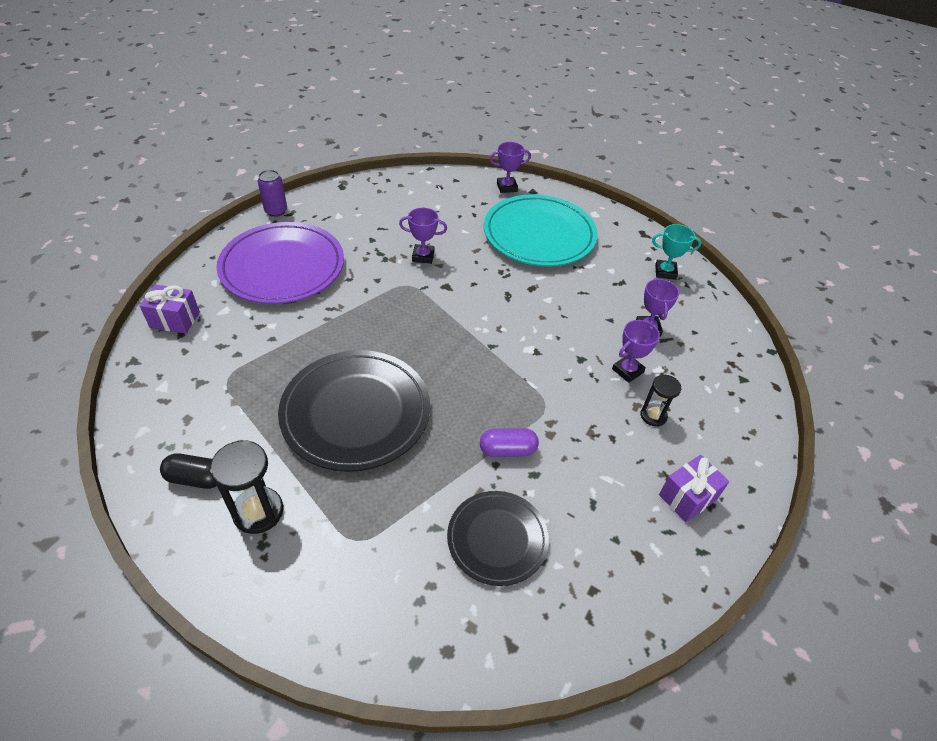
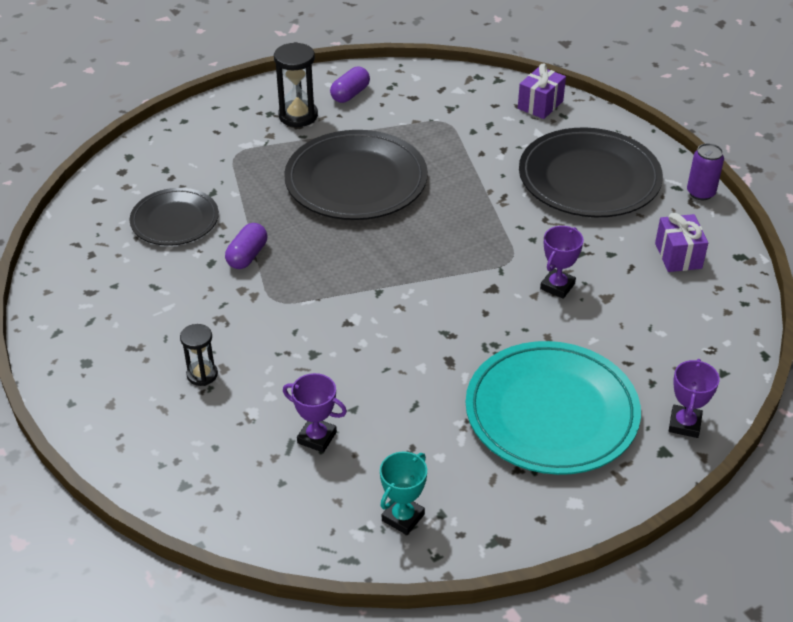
camera: 120 degrees right, 5 degrees down
(196, 478) = (350, 94): black capsule -> purple capsule
(282, 267) = (589, 178): purple plate -> black plate
(627, 370) = (271, 385): purple trophy -> none
(687, 497) = (105, 351): purple gift -> purple gift (678, 256)

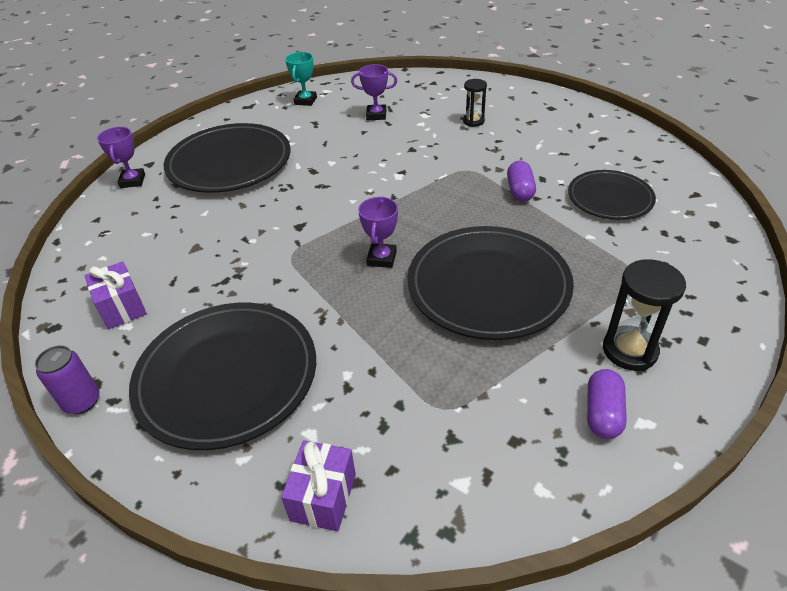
camera: 160 degrees right, 0 degrees up
(551, 412) = (229, 163): turquoise plate -> black plate
(557, 286) = (242, 244): purple trophy -> purple trophy (382, 258)

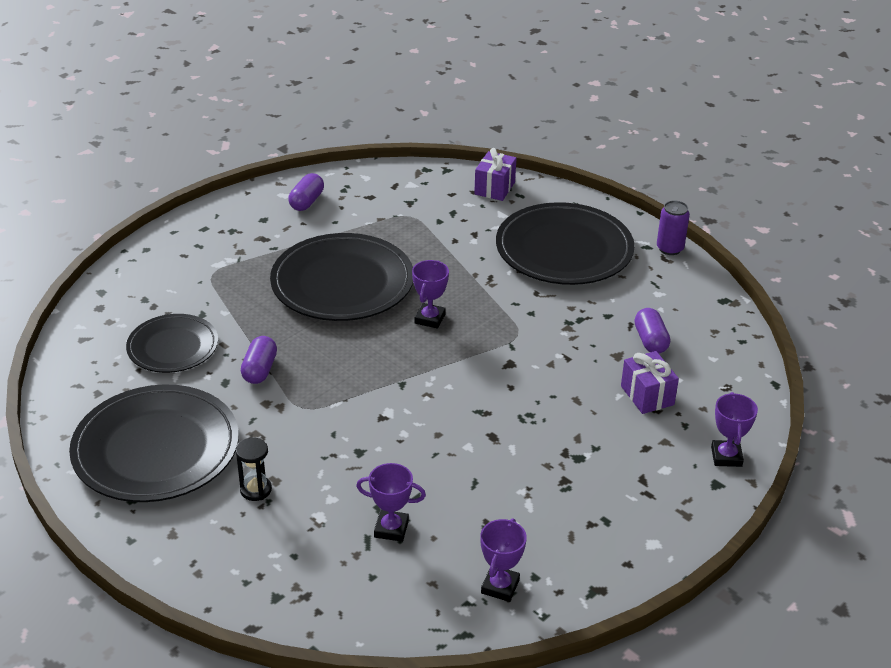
camera: 175 degrees left, 5 degrees down
(122, 308) = (669, 308): purple gift -> purple gift (647, 395)
(157, 266) = (650, 341): none -> purple capsule
(229, 163) = (604, 467): black plate -> black plate (156, 449)
(305, 101) = (500, 586): turquoise trophy -> purple trophy
(629, 350) = (262, 229): black hourglass -> none

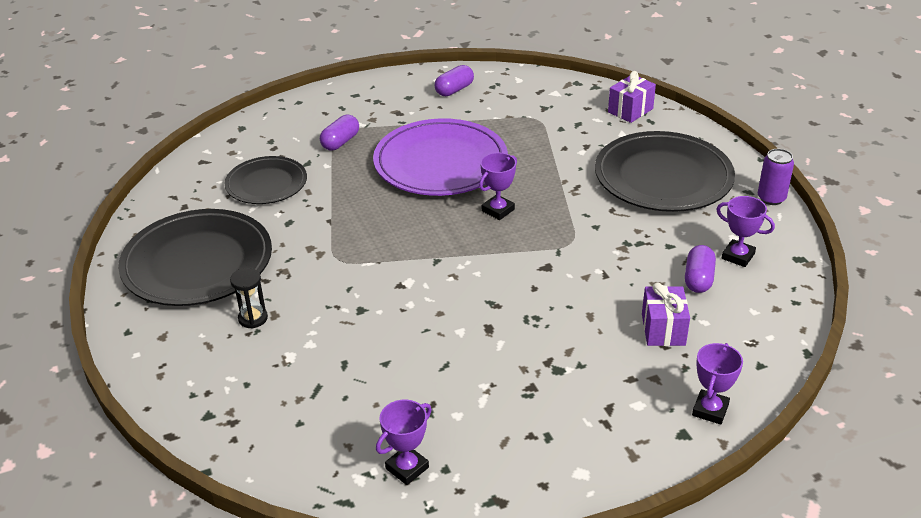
camera: 25 degrees right, 0 degrees up
(260, 370) = (323, 219): purple capsule -> purple capsule (340, 142)
(342, 283) = (440, 163): black plate -> purple plate
(391, 529) = (344, 385): purple trophy -> purple trophy (738, 256)

